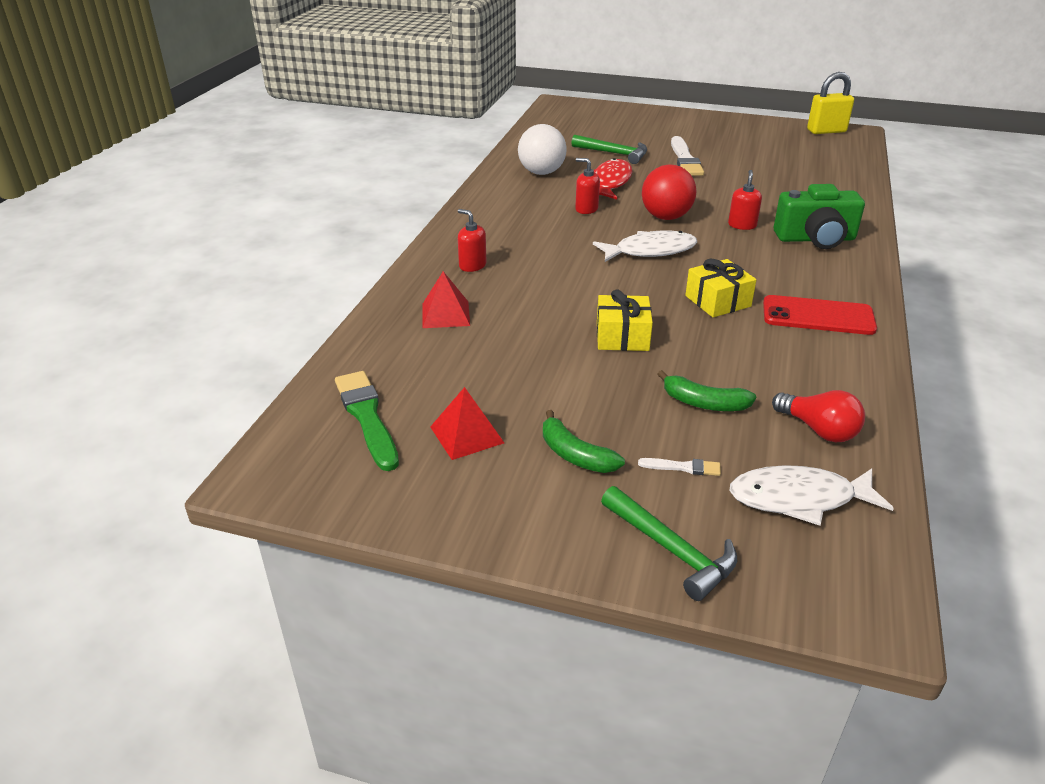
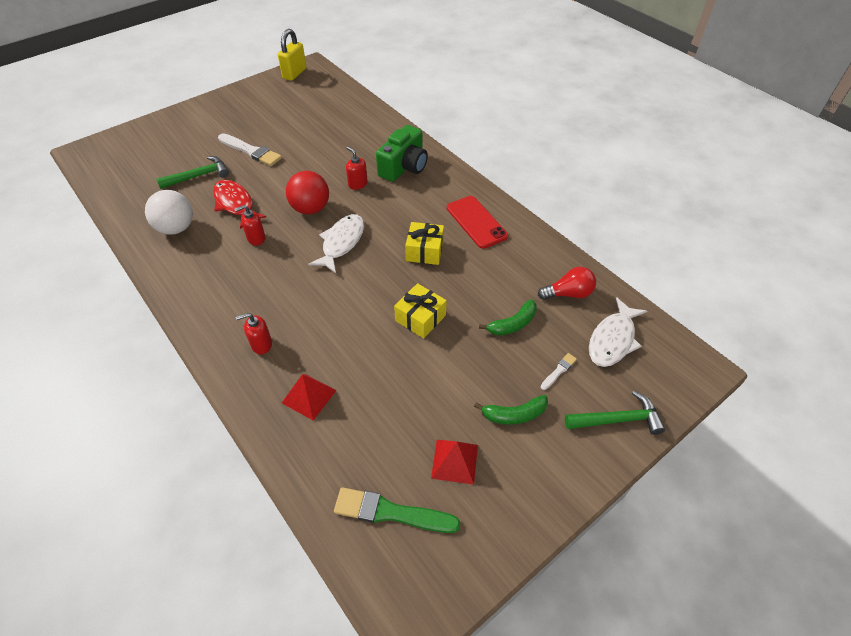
camera: 55 degrees left, 15 degrees up
(818, 316) = (476, 222): red phone -> red phone turned 75 degrees counterclockwise

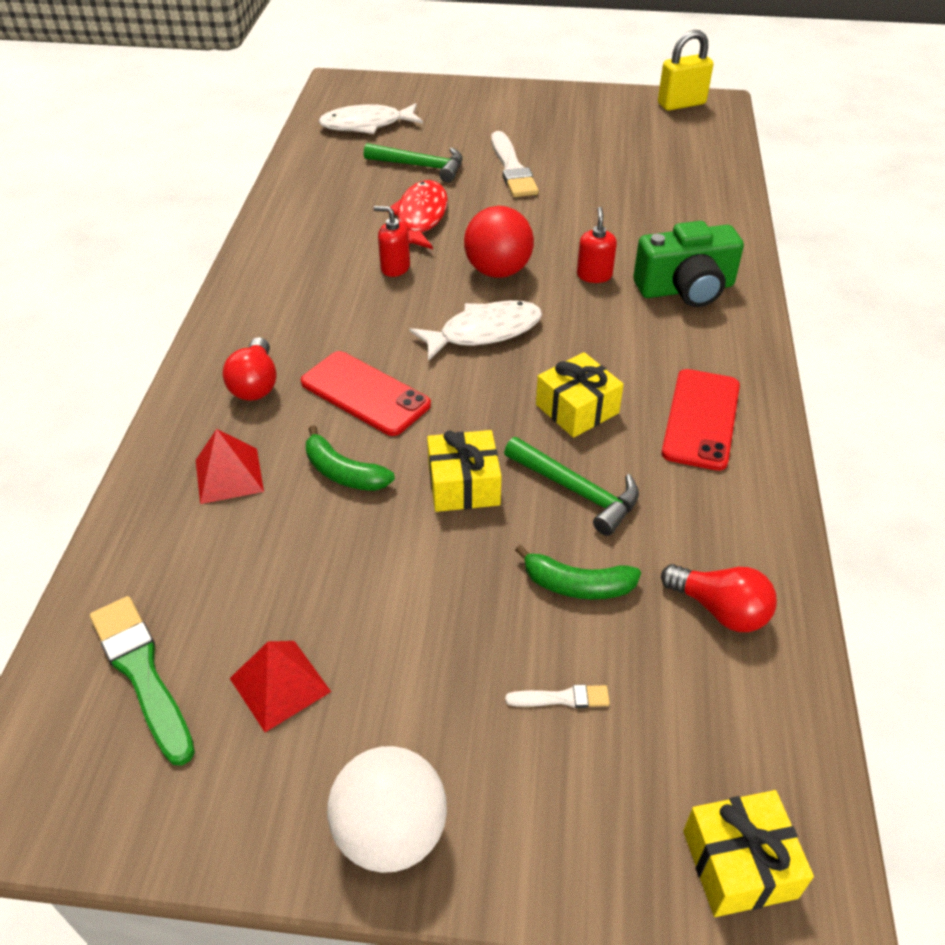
camera: 45 degrees right, 5 degrees down
(176, 228) = (330, 208): white ball -> white ball (391, 832)
(261, 344) = (255, 384): red soap dispenser -> red light bulb
(323, 310) = (365, 393): none -> red phone
(514, 414) = (424, 698): green banana -> green banana (343, 472)
(613, 339) = (708, 728): white fish -> white fish (367, 125)
(617, 419) = (562, 840): green hammer -> green hammer (577, 491)
(671, 376) = (739, 864): none -> yellow gift

